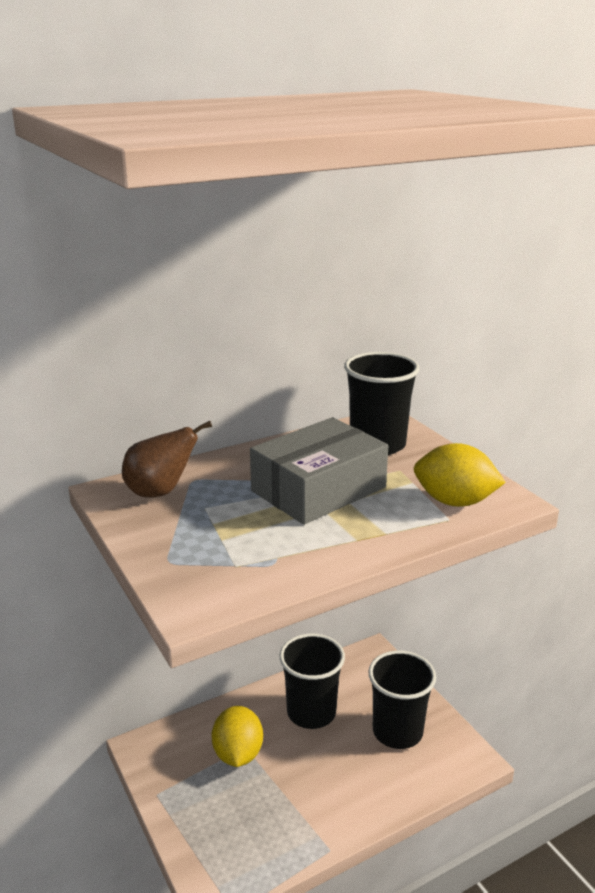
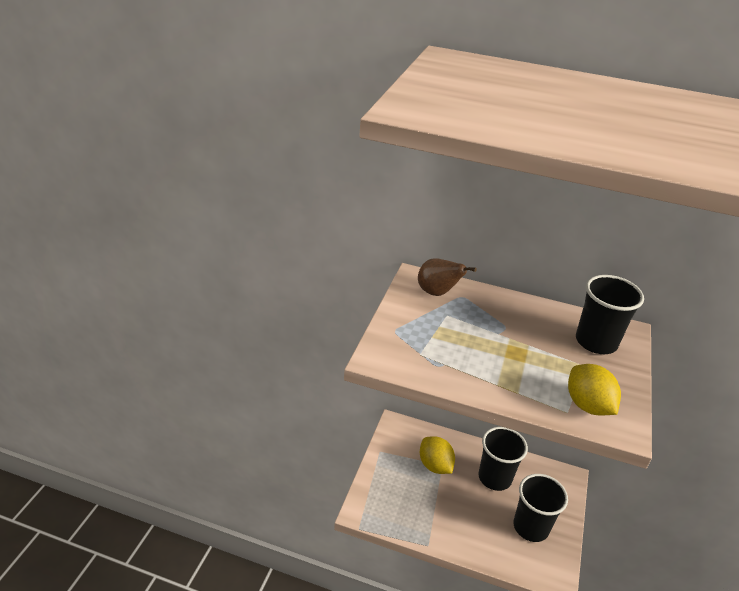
camera: 45 degrees right, 10 degrees up
(238, 754) = (435, 465): yellow lemon -> yellow lemon turned 75 degrees counterclockwise
(318, 489) = (519, 344): grey box -> none

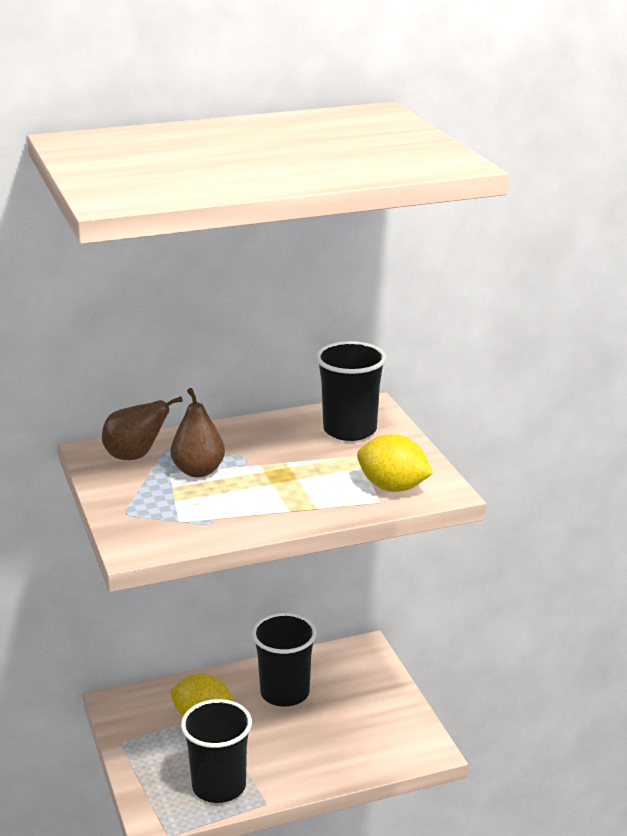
camera: 35 degrees left, 10 degrees down
(465, 323) = (198, 471): none -> brown pear
(531, 527) = (364, 719): black cup -> black cup (219, 786)

